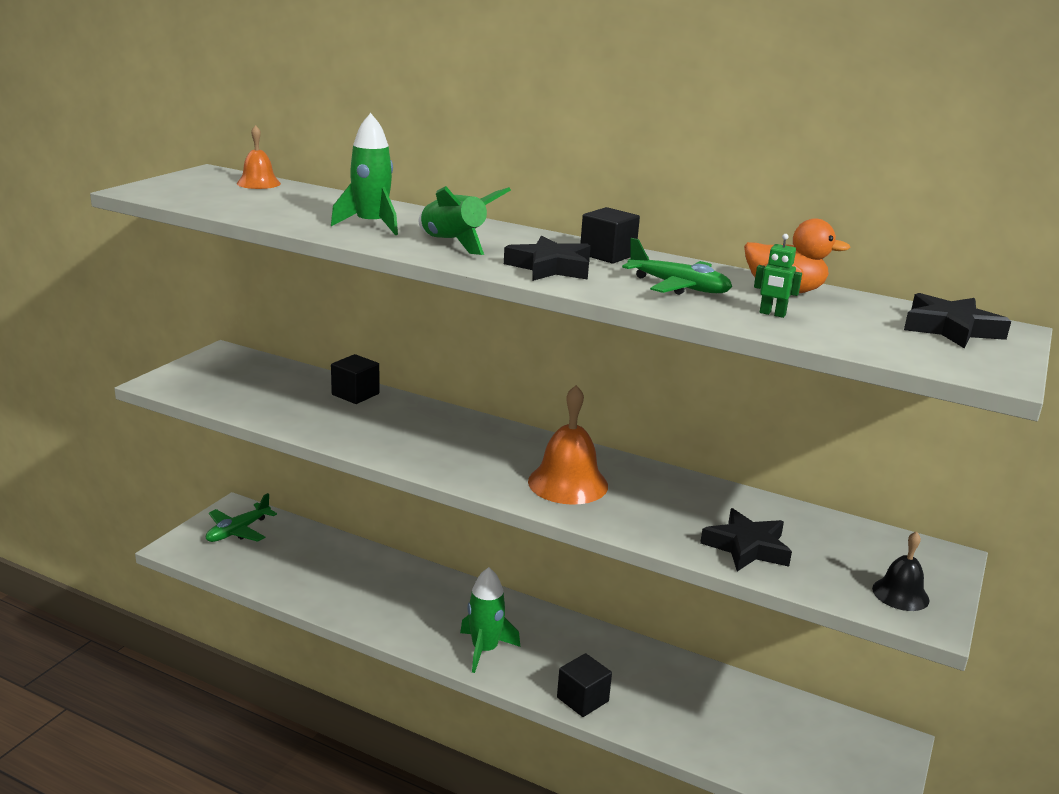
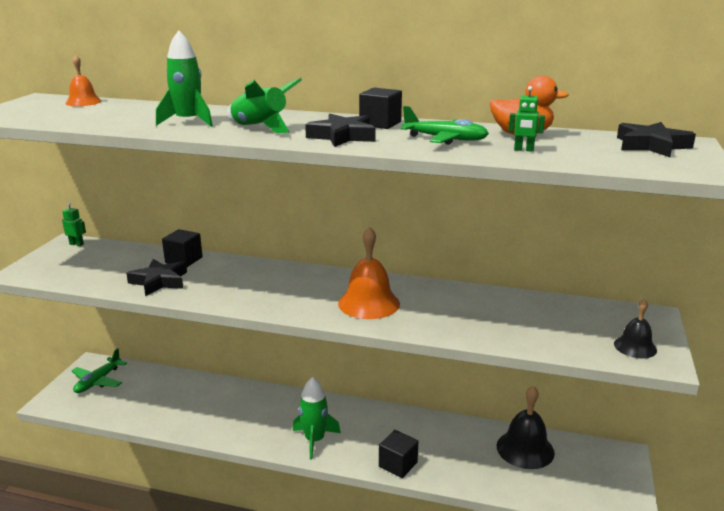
camera: 10 degrees left, 0 degrees up
(233, 356) = (76, 244): none -> green robot
(746, 547) = (515, 330): black star -> black star (159, 281)
(759, 710) = (525, 449): none -> black bell

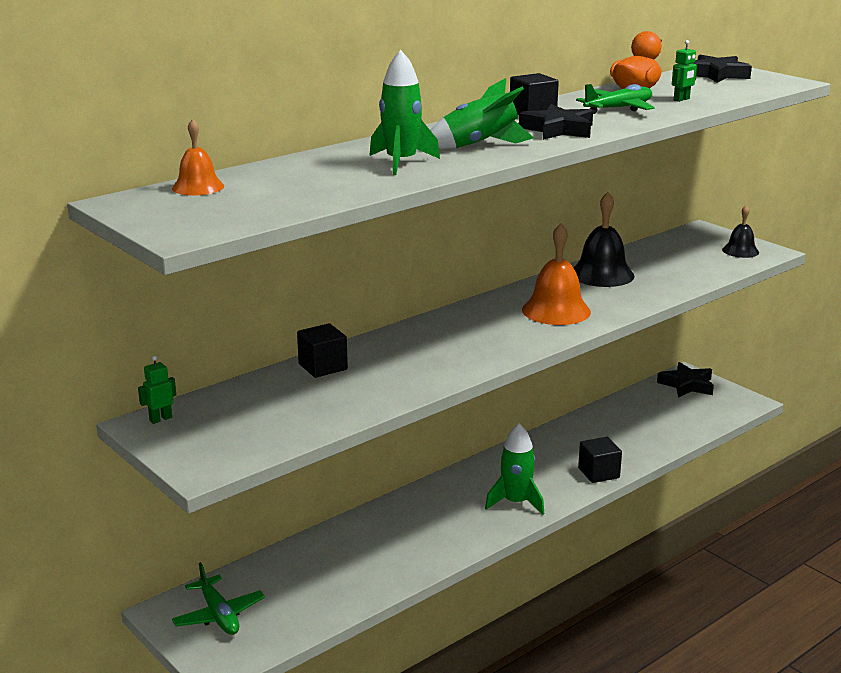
camera: 55 degrees left, 0 degrees up
(159, 281) = (363, 390): black star -> black star (687, 385)
(525, 449) = (639, 409): black bell -> black bell (602, 274)

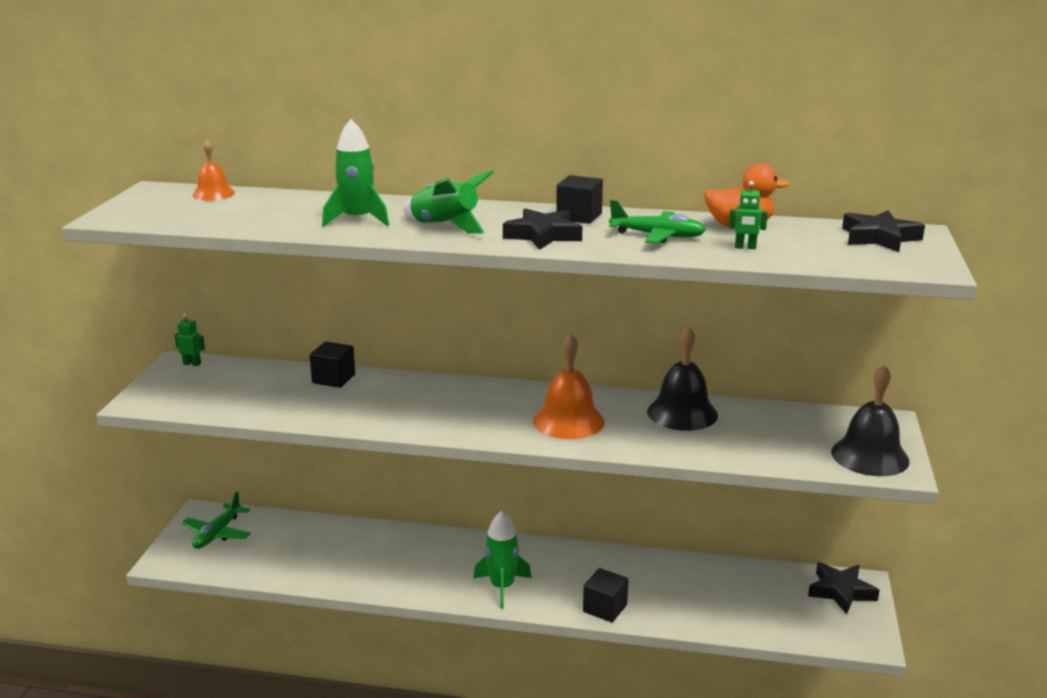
camera: 50 degrees right, 0 degrees up
(740, 251) = (870, 456): black bell -> black bell, size x1.69

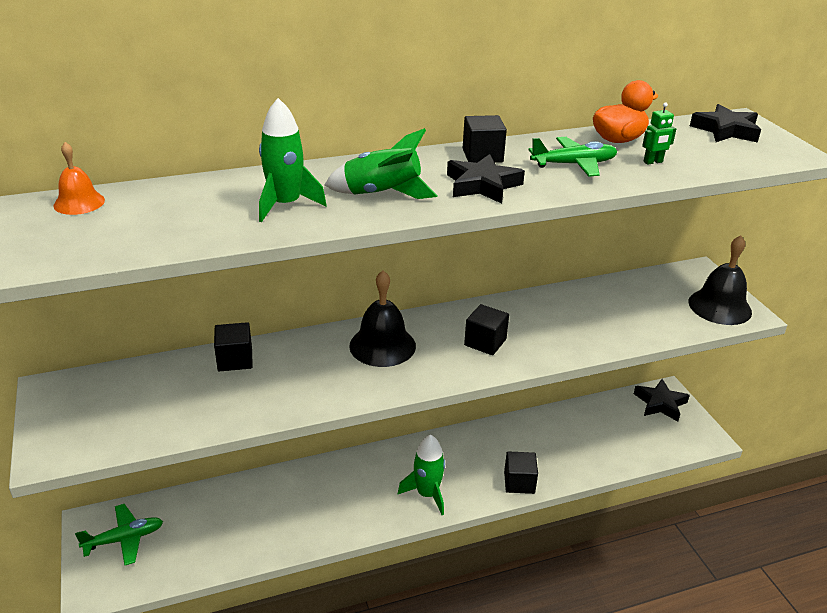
camera: 30 degrees left, 10 degrees up
(192, 364) = (65, 386): green robot -> none
(217, 534) = (124, 539): green plane -> green plane turned 105 degrees counterclockwise
(568, 421) = (485, 342): orange bell -> black cube
(682, 413) = (561, 306): black bell -> black bell (382, 345)

